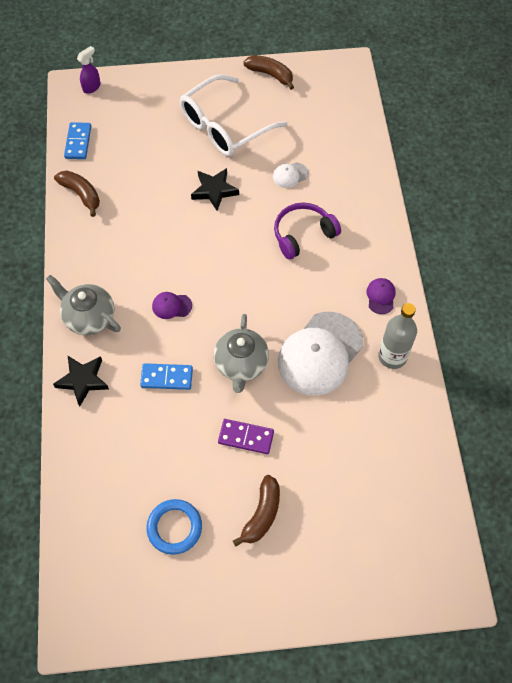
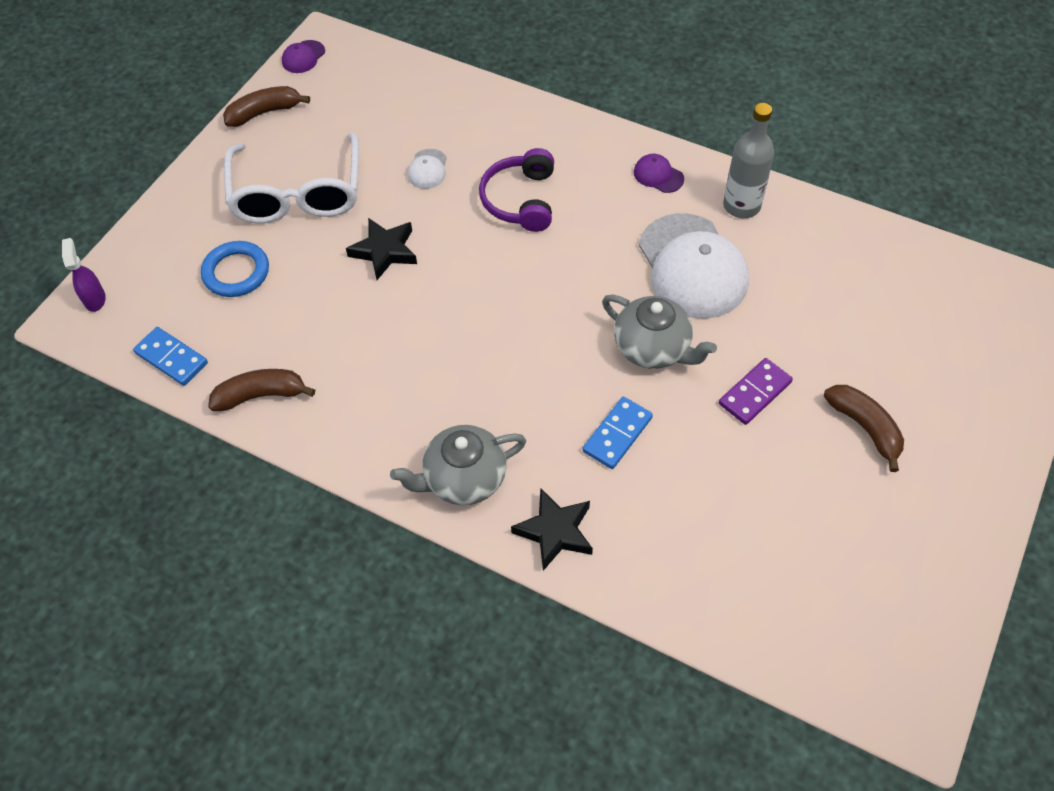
camera: 55 degrees left, 5 degrees down
(171, 306) = (517, 378): purple cap -> purple cap (303, 57)
(174, 527) = (831, 528): blue ring -> blue ring (236, 272)

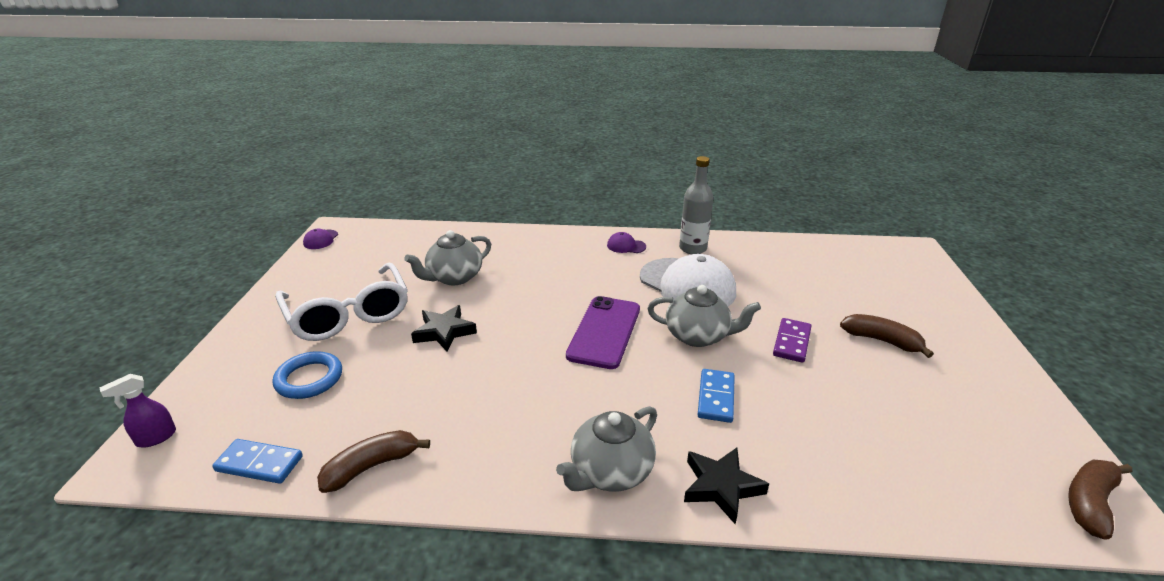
camera: 25 degrees left, 25 degrees down
(95, 299) = (155, 438): purple spray bottle -> purple spray bottle turned 90 degrees counterclockwise
(264, 112) = (299, 274): brown banana -> brown banana (1090, 502)
(427, 169) = (454, 277): white cap -> grey teapot
(520, 200) = (537, 278): purple headphones -> none
(553, 307) = (604, 332): none -> purple phone

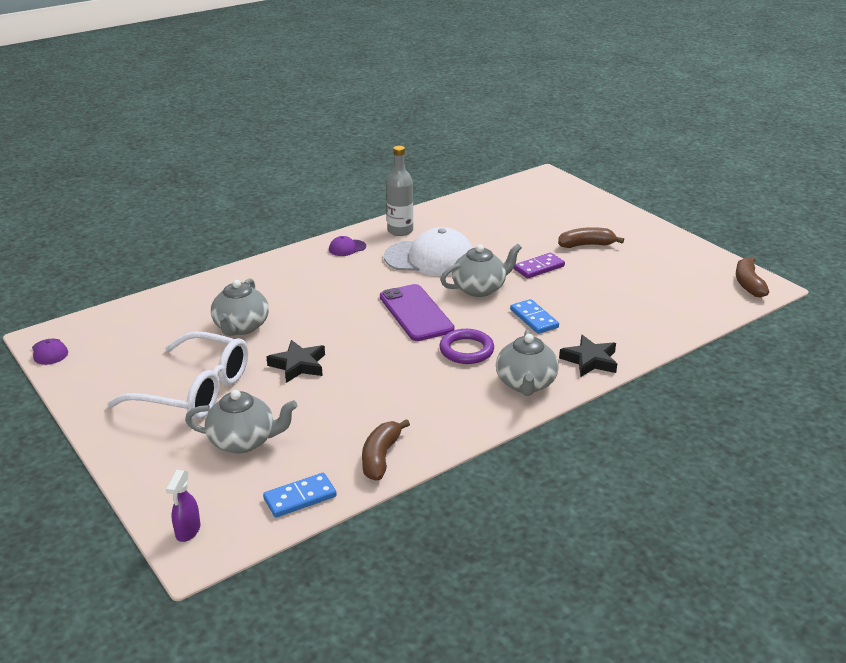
camera: 40 degrees left, 0 degrees up
(309, 379) = (243, 441): blue ring -> grey teapot
(600, 396) = (466, 350): none -> purple ring
(791, 342) = (539, 268): purple domino -> purple domino turned 75 degrees clockwise

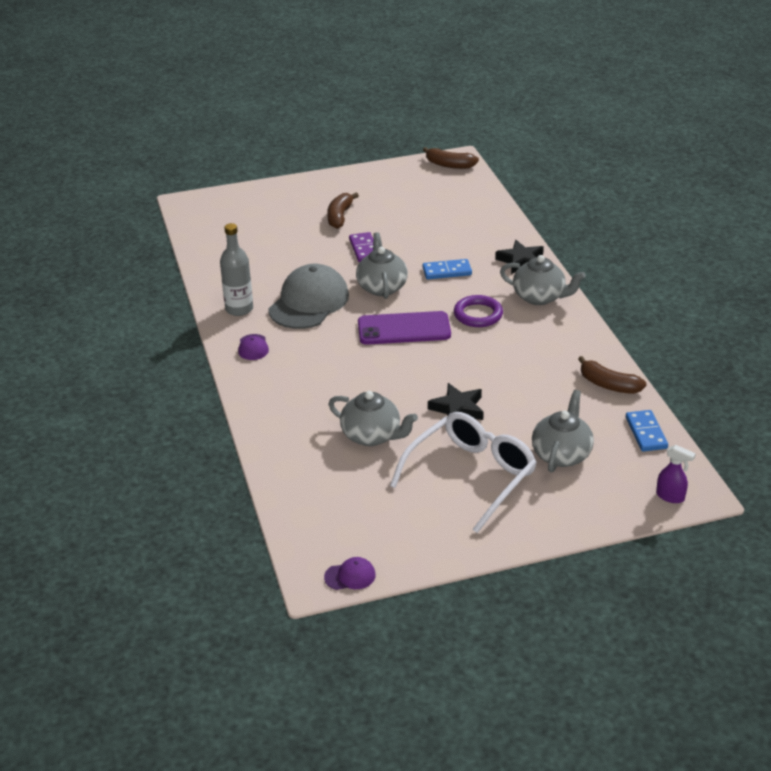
camera: 70 degrees left, 5 degrees up
(430, 258) = (309, 302): white cap -> grey cap

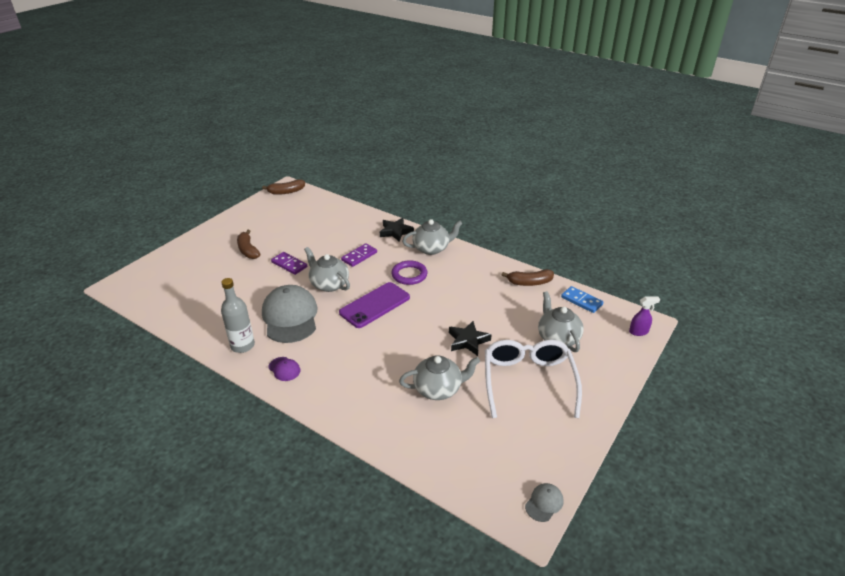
camera: 40 degrees left, 0 degrees up
(350, 576) = (544, 503): purple cap -> grey cap
(447, 271) = (359, 256): blue domino -> purple domino

